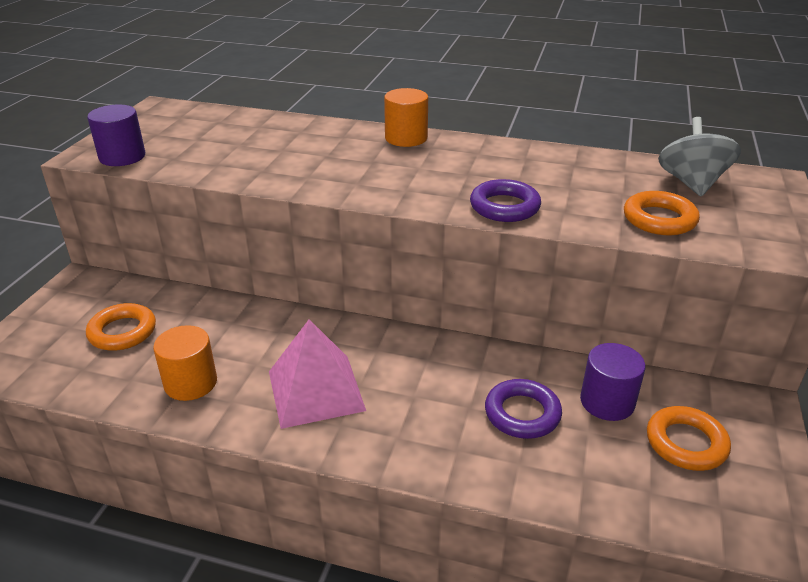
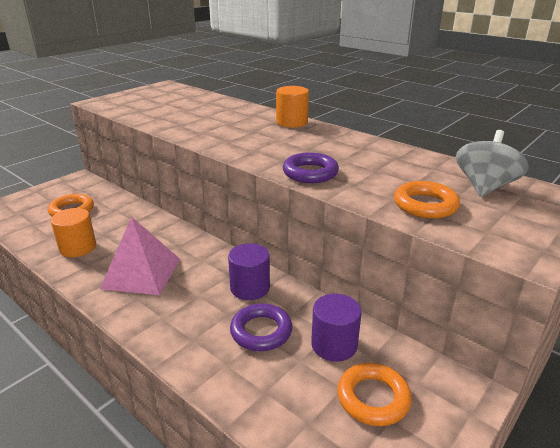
camera: 25 degrees right, 5 degrees down
(122, 157) = (114, 105): purple cylinder -> purple cylinder (250, 288)

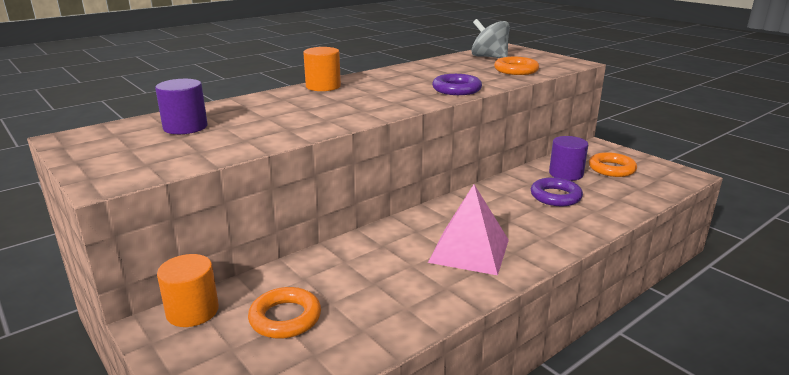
camera: 80 degrees left, 5 degrees down
(78, 247) = (403, 299): orange cylinder -> orange cylinder (192, 311)
(250, 288) = (498, 197): purple cylinder -> purple cylinder (185, 127)

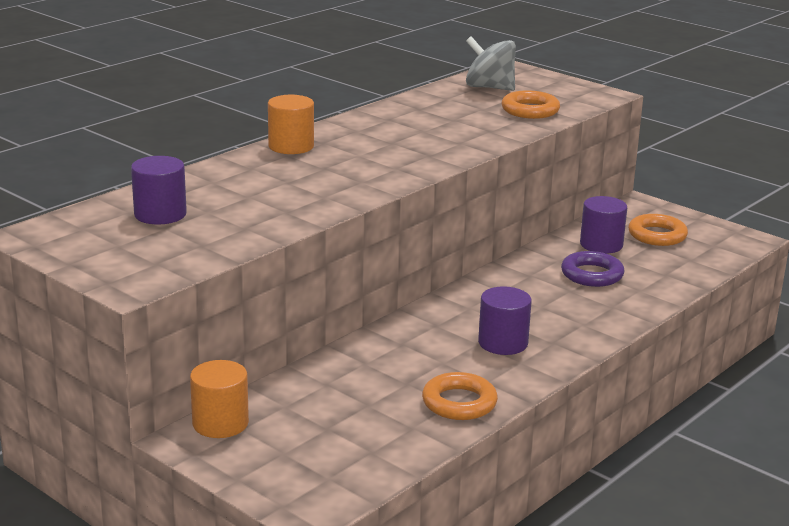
camera: 10 degrees left, 0 degrees up
(285, 318) = (325, 422): orange ring -> orange ring (459, 403)
(456, 89) = (463, 145): purple ring -> none
(469, 250) = (503, 343): pink pyramid -> purple cylinder

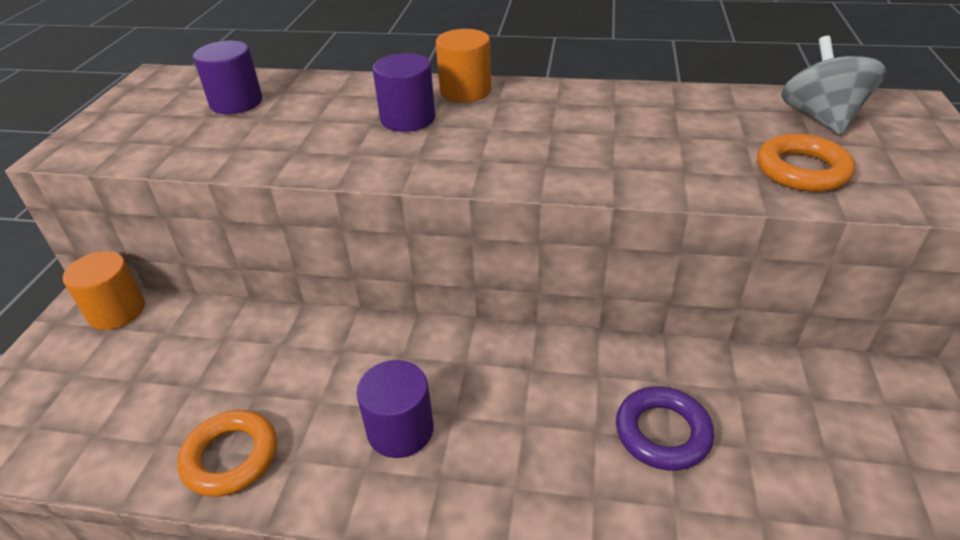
camera: 60 degrees right, 15 degrees up
(601, 245) = (760, 403): purple cylinder -> purple cylinder (408, 119)
(657, 235) = (869, 450): orange ring -> none

